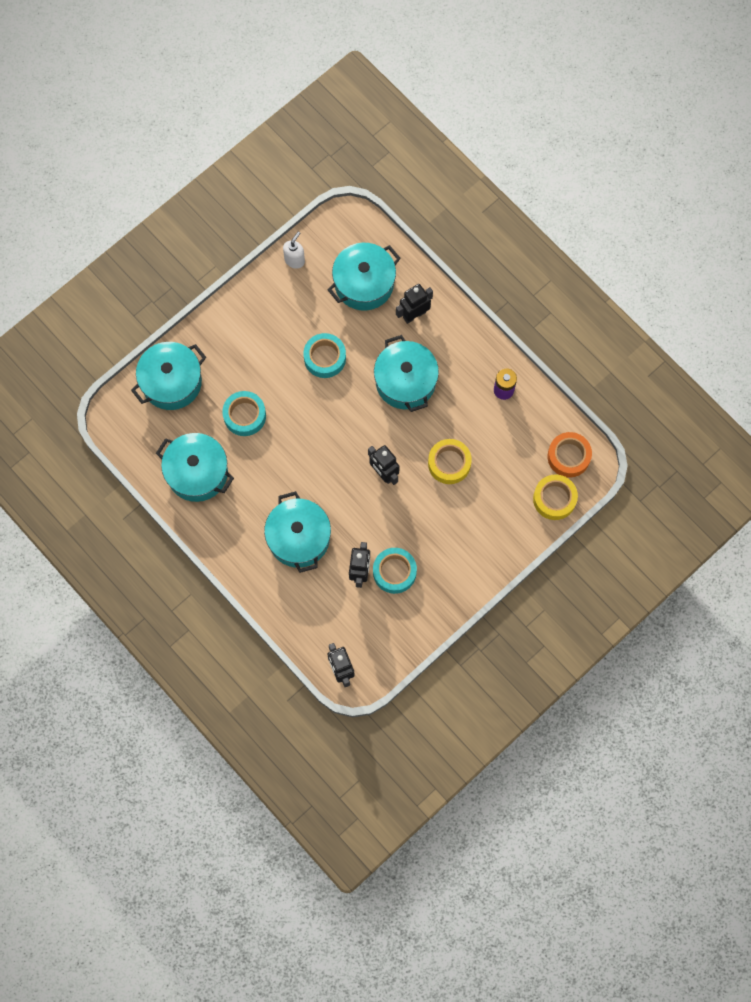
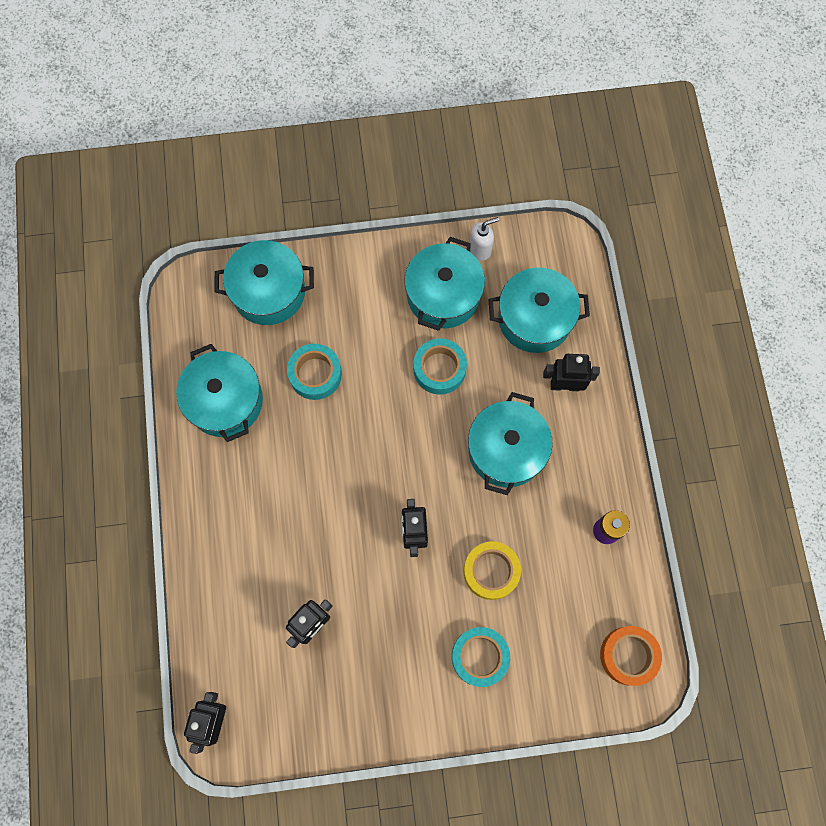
camera: 35 degrees right, 0 degrees up
(299, 538) = (276, 542): turquoise pot -> turquoise pot (443, 295)
(394, 572) = (348, 651): turquoise tape -> turquoise tape (480, 657)
(554, 499) = (579, 693): yellow tape -> none

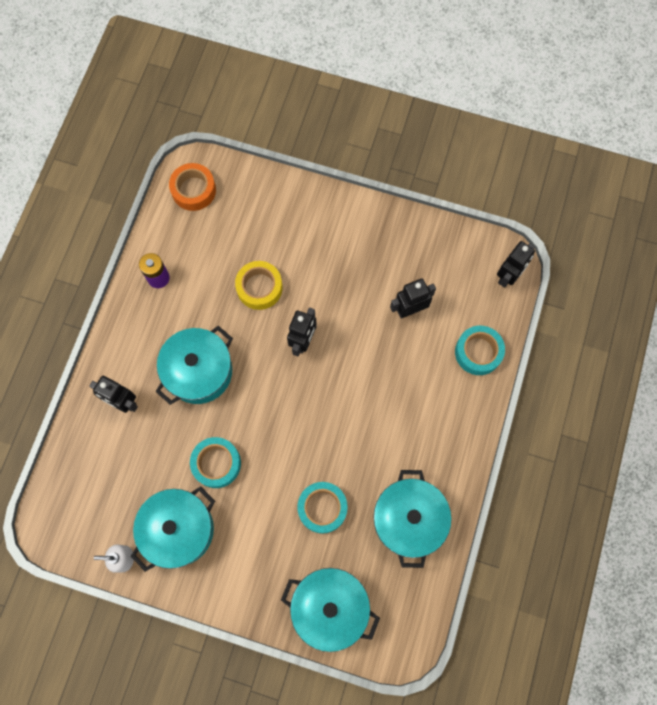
camera: 155 degrees left, 0 degrees up
(480, 657) = (298, 235): turquoise tape -> turquoise tape (478, 352)
(534, 319) = (114, 470): turquoise pot -> none

